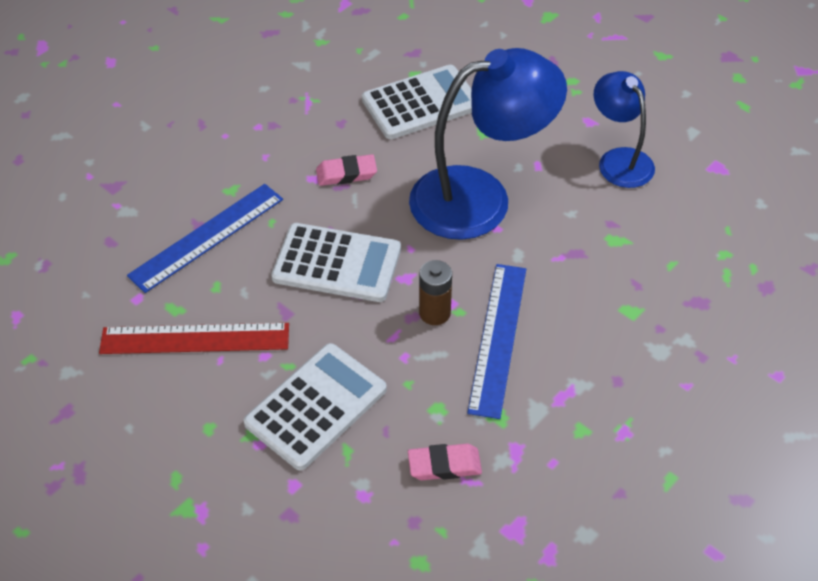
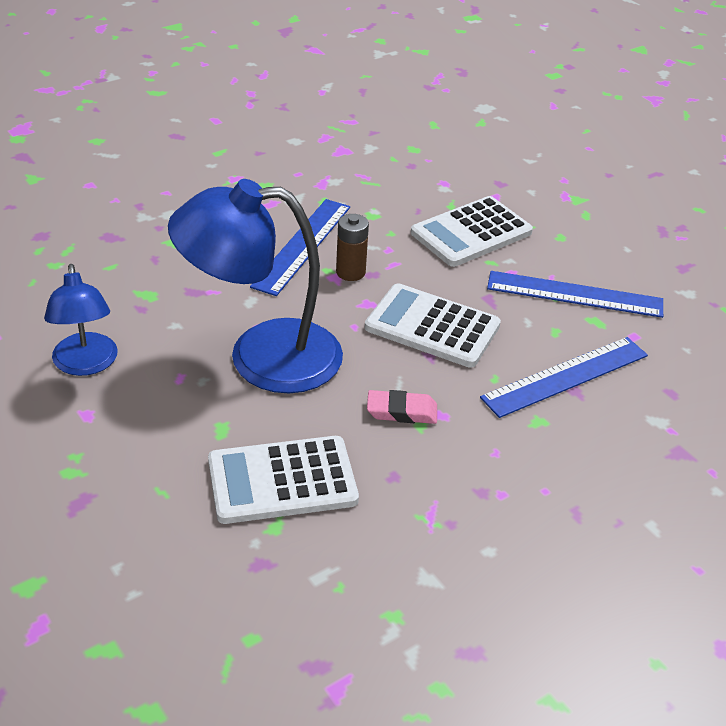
camera: 170 degrees left, 10 degrees down
(195, 339) = (575, 294): red ruler -> blue ruler
(444, 465) = (379, 185): pink eraser -> none

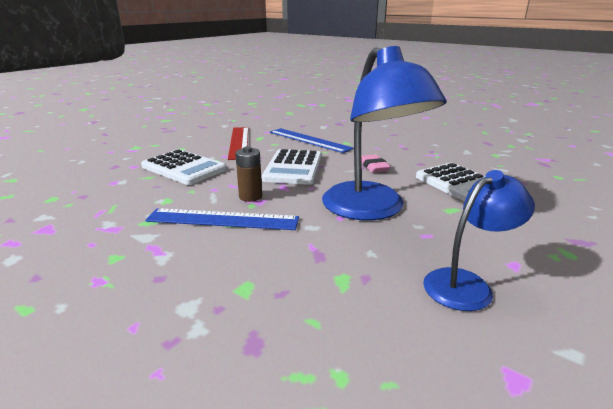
camera: 105 degrees left, 15 degrees down
(575, 294) = (239, 142): blue ruler -> red ruler

